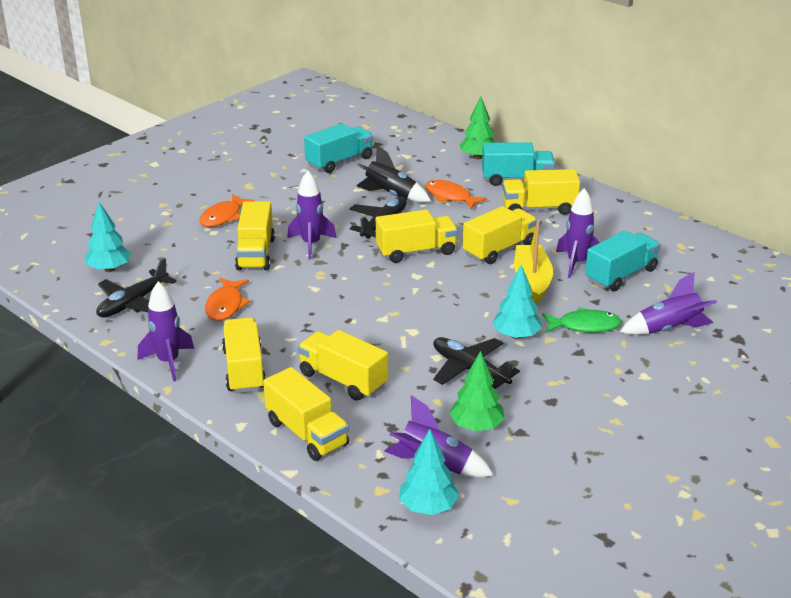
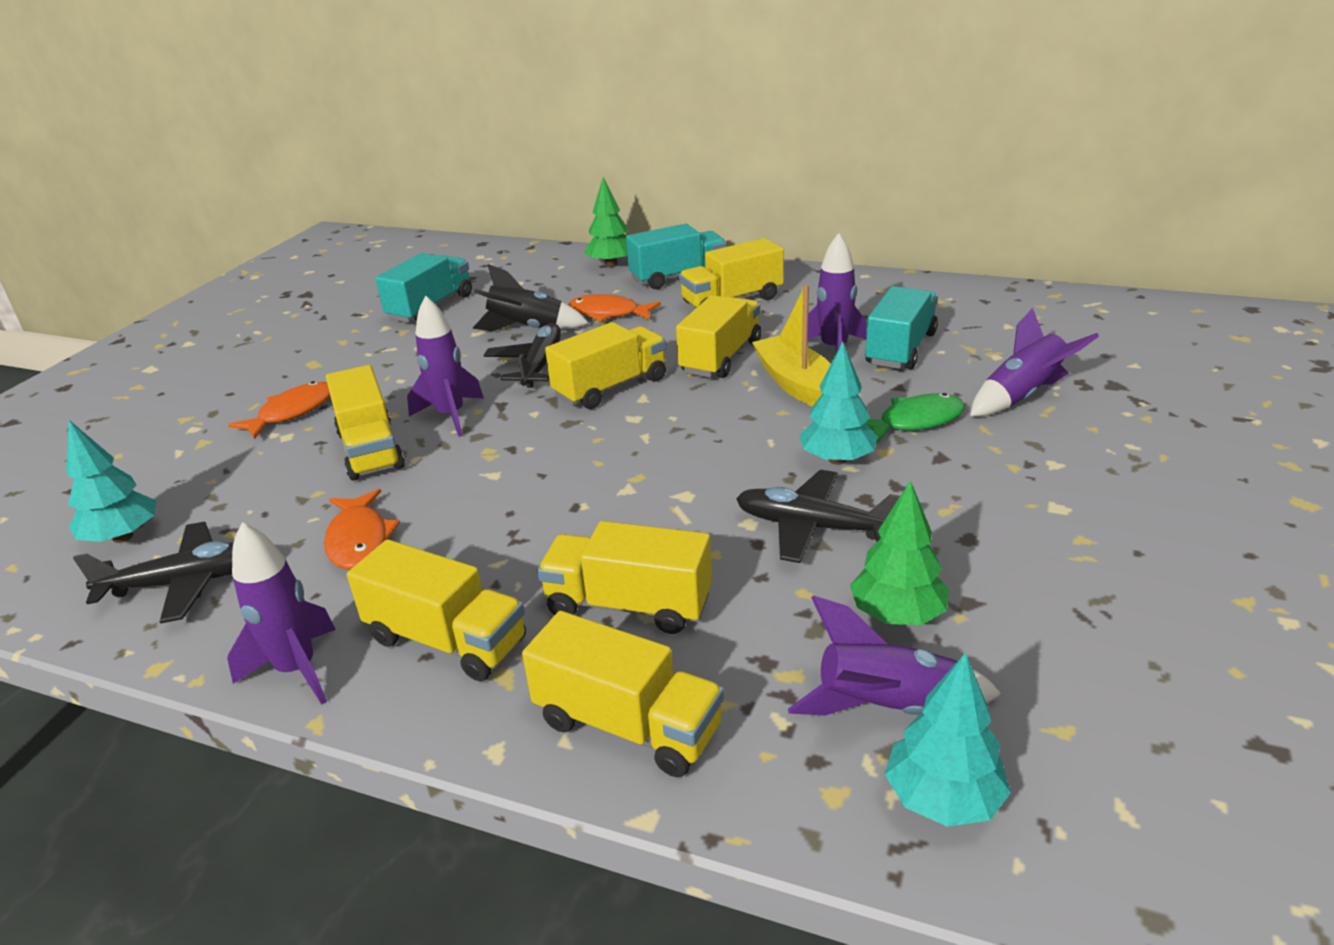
camera: 20 degrees left, 0 degrees up
(133, 303) = (187, 582): black plane -> black plane turned 120 degrees counterclockwise
(223, 217) = (292, 412): orange fish -> orange fish turned 150 degrees counterclockwise
(244, 370) = (447, 640): yellow truck -> yellow truck turned 150 degrees clockwise

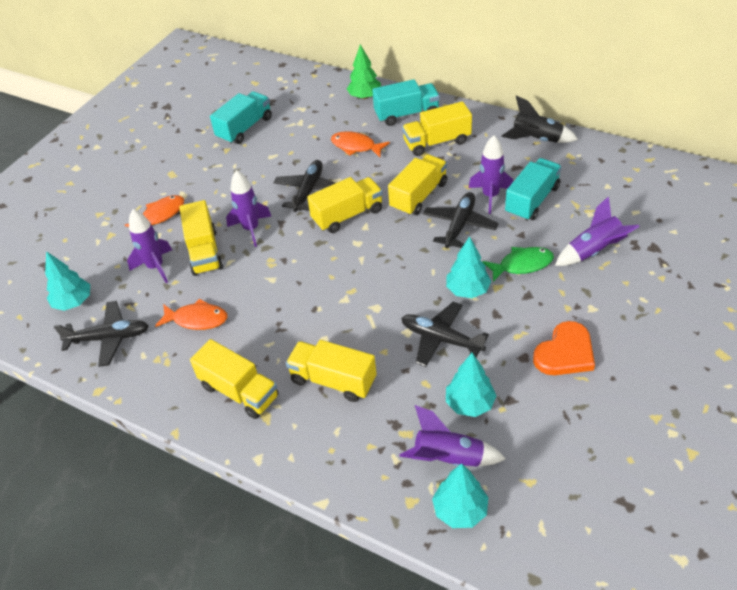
camera: 10 degrees right, 15 degrees up
(297, 670) = (166, 400): purple rocket -> purple rocket (156, 267)
(359, 540) = (197, 319): orange fish -> orange fish turned 75 degrees counterclockwise
(527, 329) = (303, 156): black rocket -> black rocket (536, 139)
(628, 725) = (322, 452): yellow truck -> none
(796, 384) = (459, 225): yellow boat -> black plane
(897, 615) = (469, 404): green tree -> turquoise tree
(1038, 525) = (565, 353): none -> orange heart

